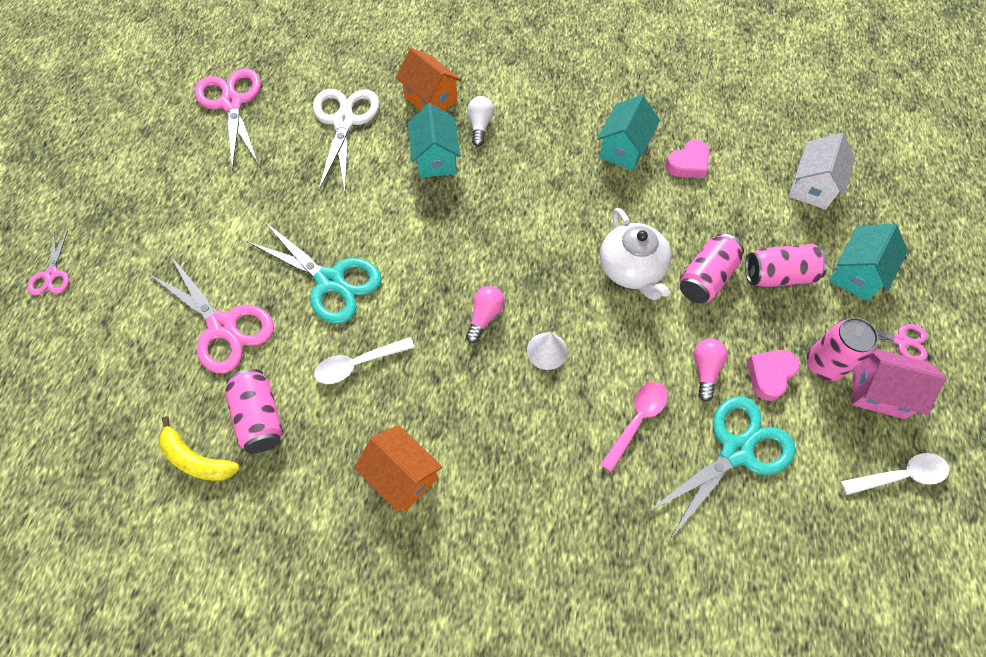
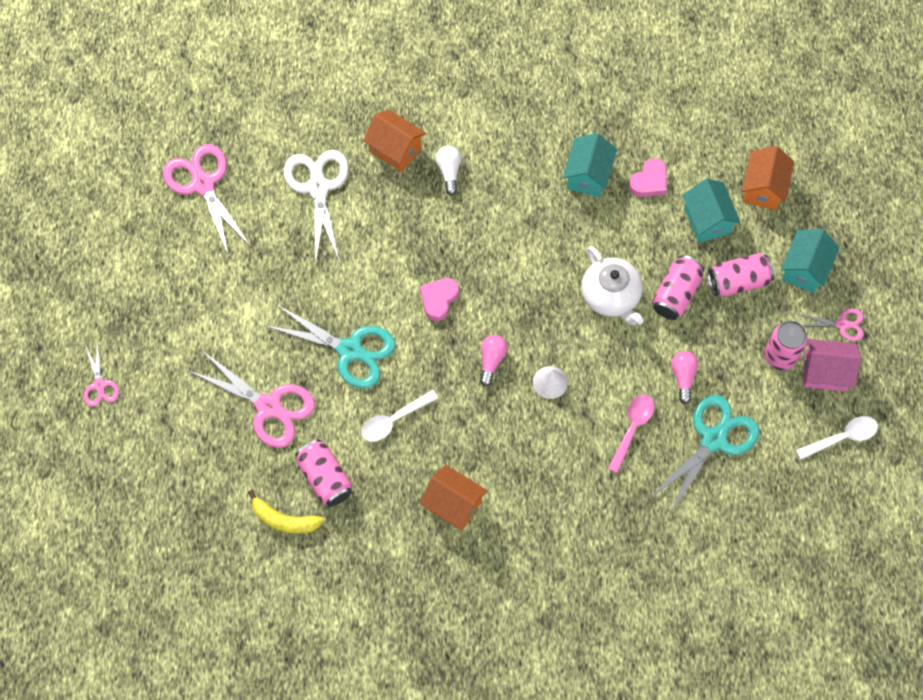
camera: 10 degrees left, 5 degrees up
(435, 159) = (415, 214): turquoise house -> turquoise house (707, 220)
(770, 375) = (736, 372): pink heart -> pink heart (439, 300)
(812, 187) = (763, 188): white house -> orange house

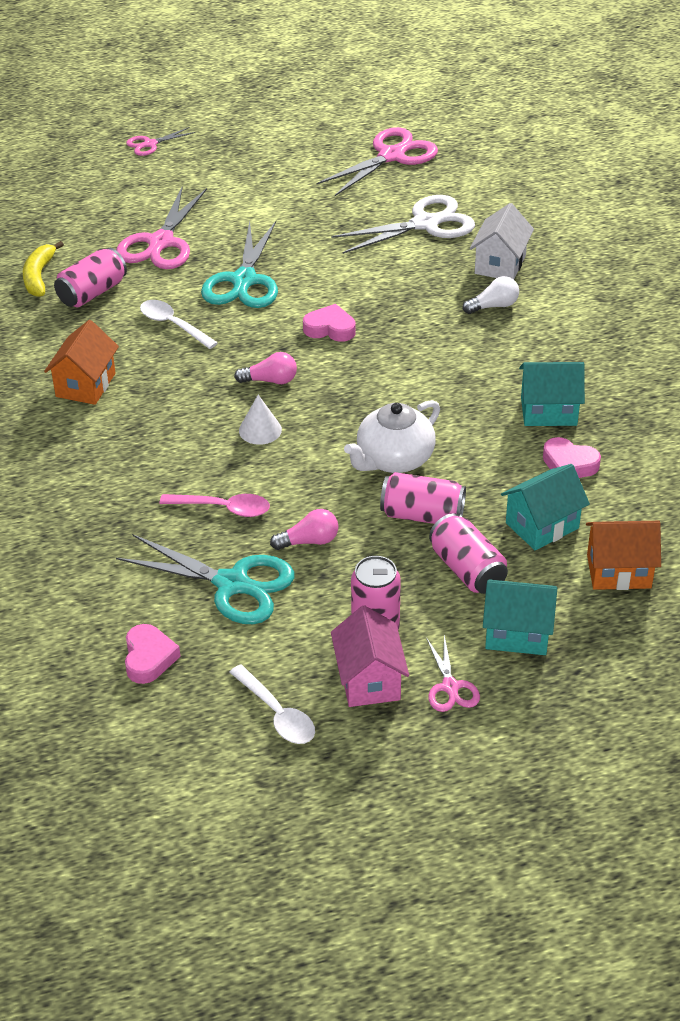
camera: 75 degrees right, 25 degrees down
(395, 149) = (500, 264): orange house -> white house
(772, 510) = (149, 658): none -> pink heart

